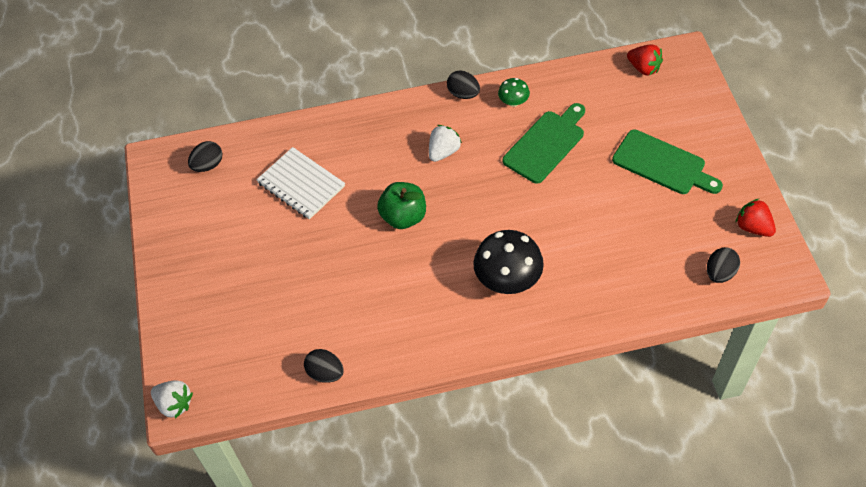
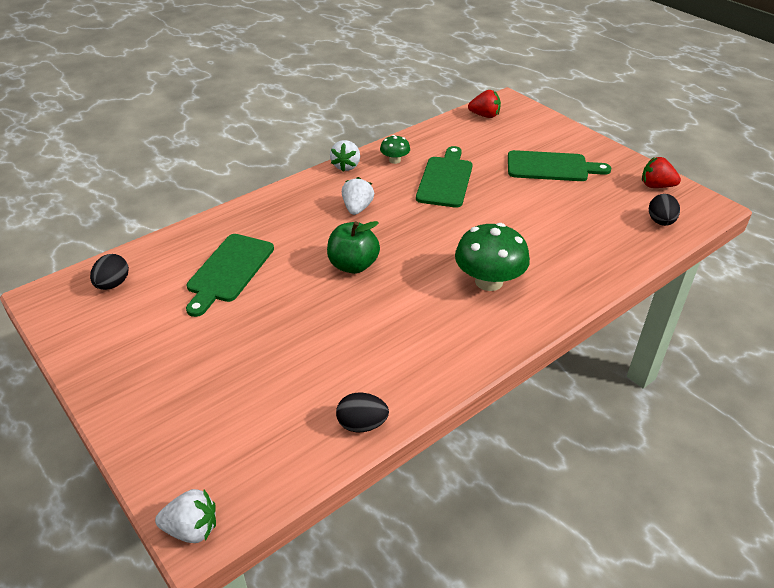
camera: 30 degrees left, 15 degrees down
(301, 184) = (229, 271): white notebook -> green cutting board
(463, 94) = (346, 166): black egg -> white strawberry
(507, 279) = (489, 281): black mushroom -> green mushroom

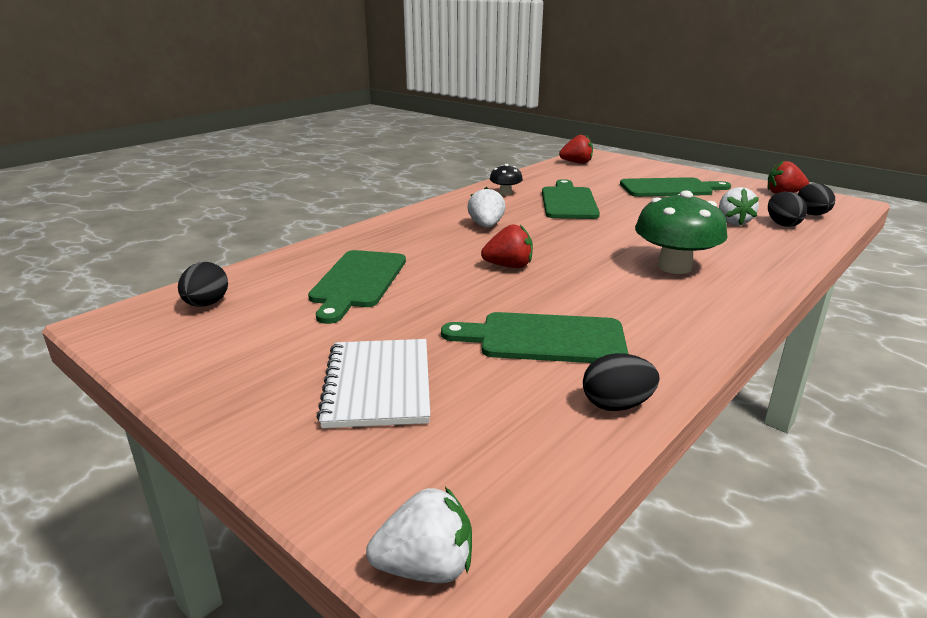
camera: 10 degrees left, 15 degrees down
(210, 383) = (378, 385): none -> white notebook
(343, 353) = (544, 339): none -> green cutting board
(346, 166) = (455, 199): white strawberry -> white strawberry (733, 222)
(353, 265) = (509, 266): green apple -> red strawberry
(395, 160) = (505, 193): green mushroom -> black mushroom
(622, 233) = (782, 224): none -> black egg

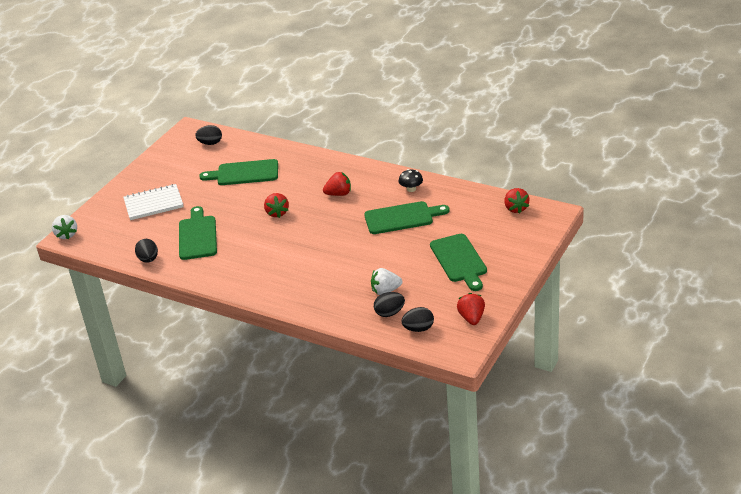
camera: 80 degrees right, 10 degrees up
(486, 226) = (339, 194): white strawberry -> red strawberry
(674, 267) = (293, 268): green mushroom -> none

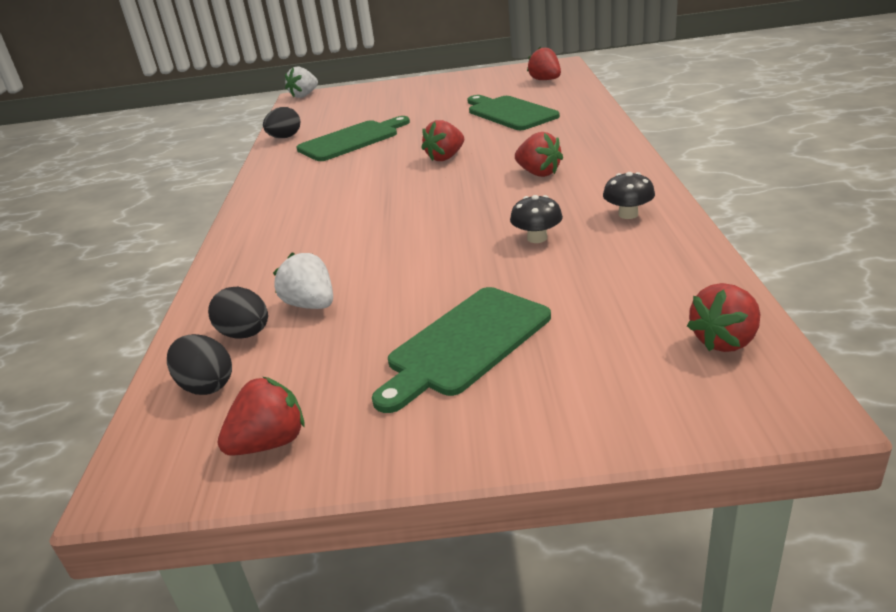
camera: 60 degrees right, 5 degrees down
(153, 204) = (395, 102): white notebook -> none
(210, 143) = (545, 80): black egg -> red strawberry
(402, 218) = (537, 238): green cutting board -> black mushroom

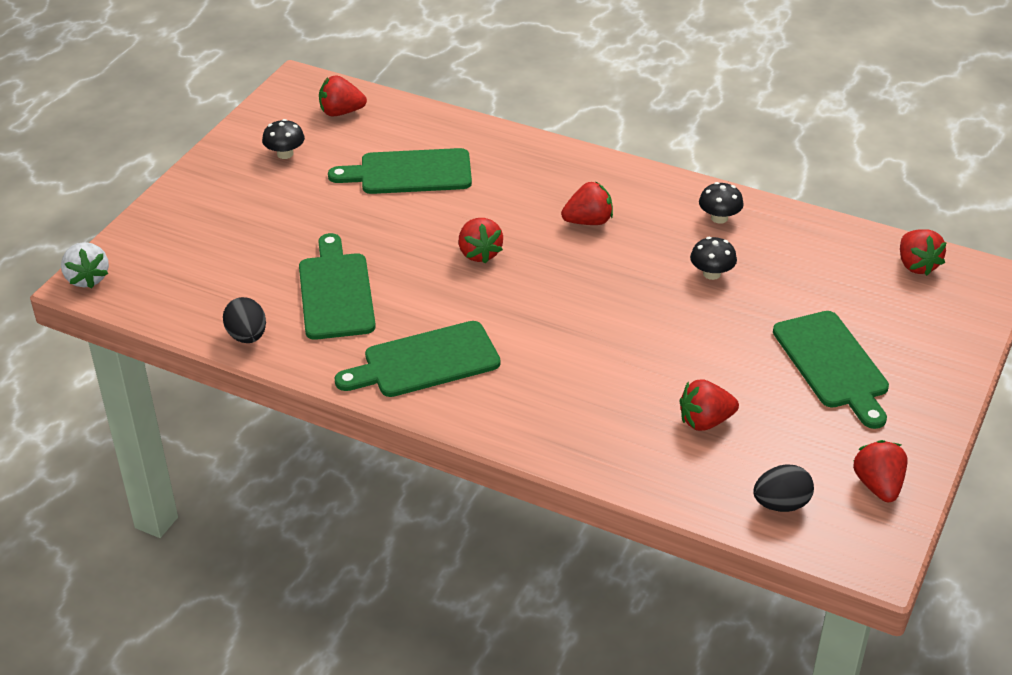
camera: 65 degrees left, 10 degrees up
(245, 334) = (720, 468): black egg -> none
(301, 184) = (425, 362): none -> green cutting board
(311, 305) = (705, 421): white strawberry -> red strawberry
(478, 85) = (285, 154): none -> black mushroom

